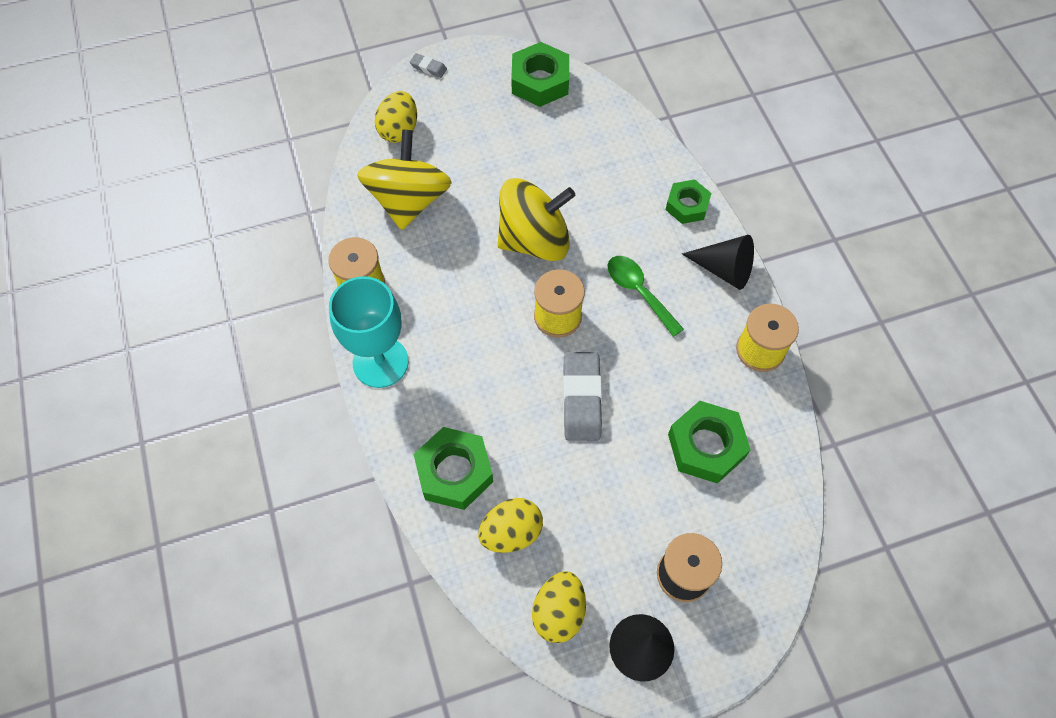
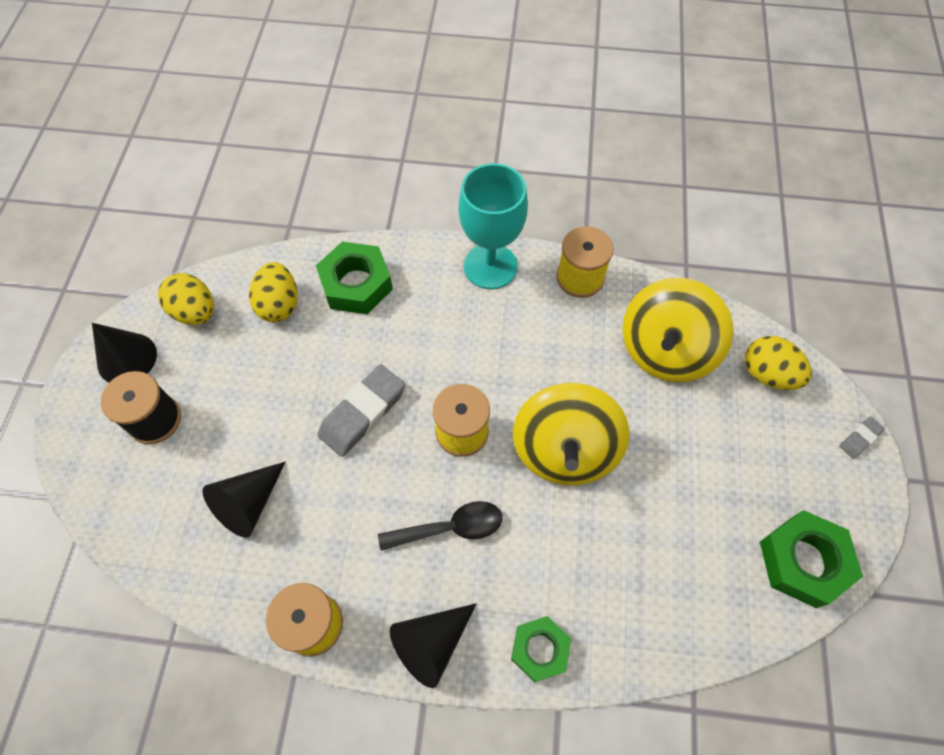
camera: 115 degrees right, 0 degrees up
(409, 201) = (665, 350): yellow spinning top -> yellow spinning top turned 90 degrees clockwise
(581, 399) = (363, 413): grey eraser -> grey eraser turned 75 degrees counterclockwise
(638, 292) = (450, 528): green spoon -> black spoon
(706, 446) = (249, 504): green nut -> black cone

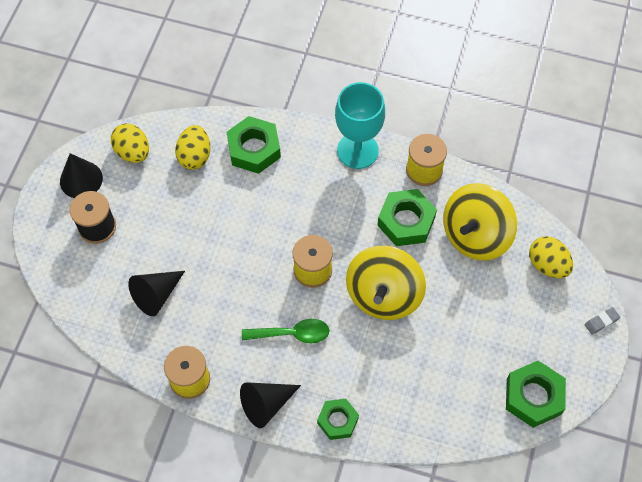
camera: 10 degrees right, 0 degrees up
(363, 413) = (244, 246): grey eraser -> none
(450, 528) = (292, 334): black spoon -> green spoon
(572, 346) = (406, 221): none -> green nut

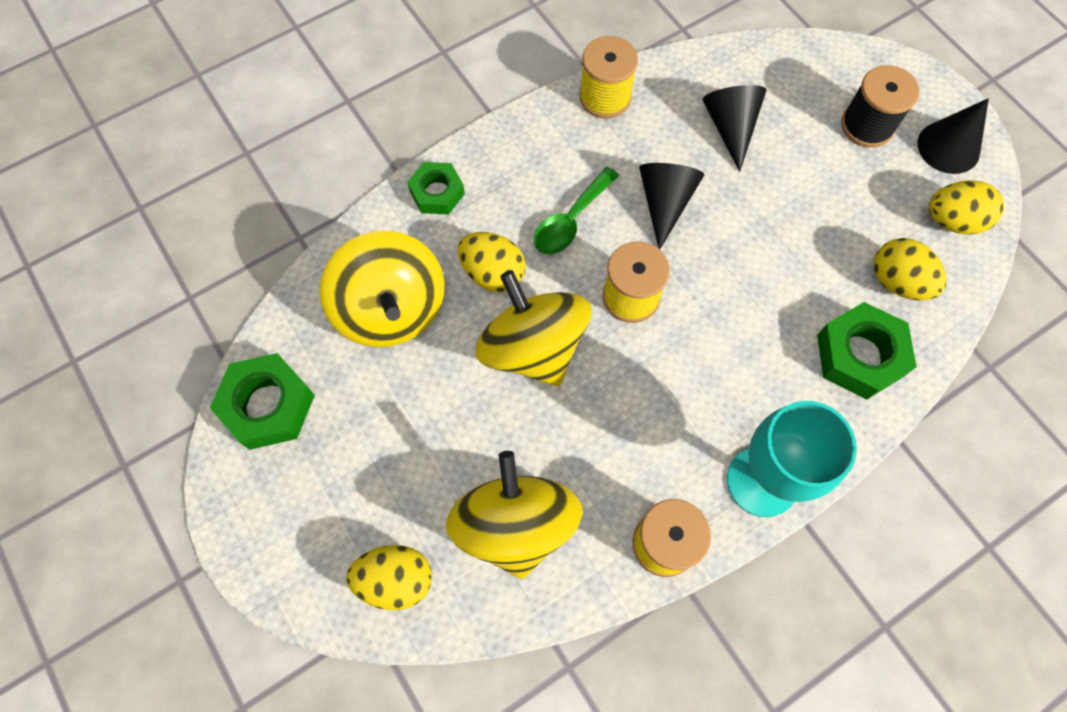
camera: 130 degrees right, 5 degrees up
(266, 405) = (515, 143): black cone -> black cone (664, 203)
(360, 348) = (493, 273): none -> yellow egg
(406, 221) = (607, 454): green nut -> none
(428, 382) = (391, 309): none -> yellow spinning top
(601, 322) = (266, 574): grey eraser -> none

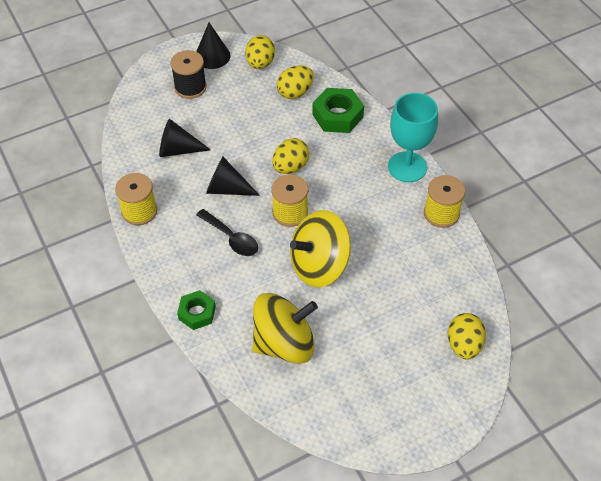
camera: 85 degrees left, 15 degrees down
(268, 405) = (348, 419): green nut -> none
(493, 273) = (264, 283): yellow egg -> yellow egg (290, 167)
(515, 525) = (430, 282): yellow spinning top -> none
(571, 220) = (231, 238): green spoon -> black spoon

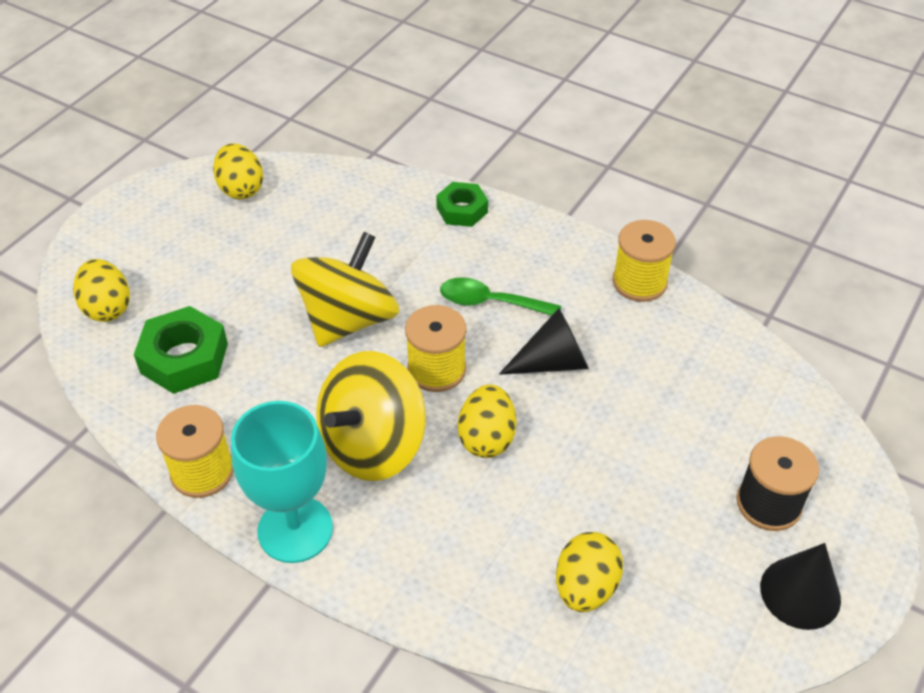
camera: 150 degrees right, 5 degrees down
(178, 150) = (676, 386): black cone -> none
(231, 238) = (490, 302): black spoon -> green spoon
(260, 63) = (701, 623): yellow egg -> yellow egg (241, 189)
(284, 343) = (337, 223): yellow spinning top -> yellow spinning top (373, 445)
(337, 115) = (475, 575): green nut -> green nut (184, 358)

